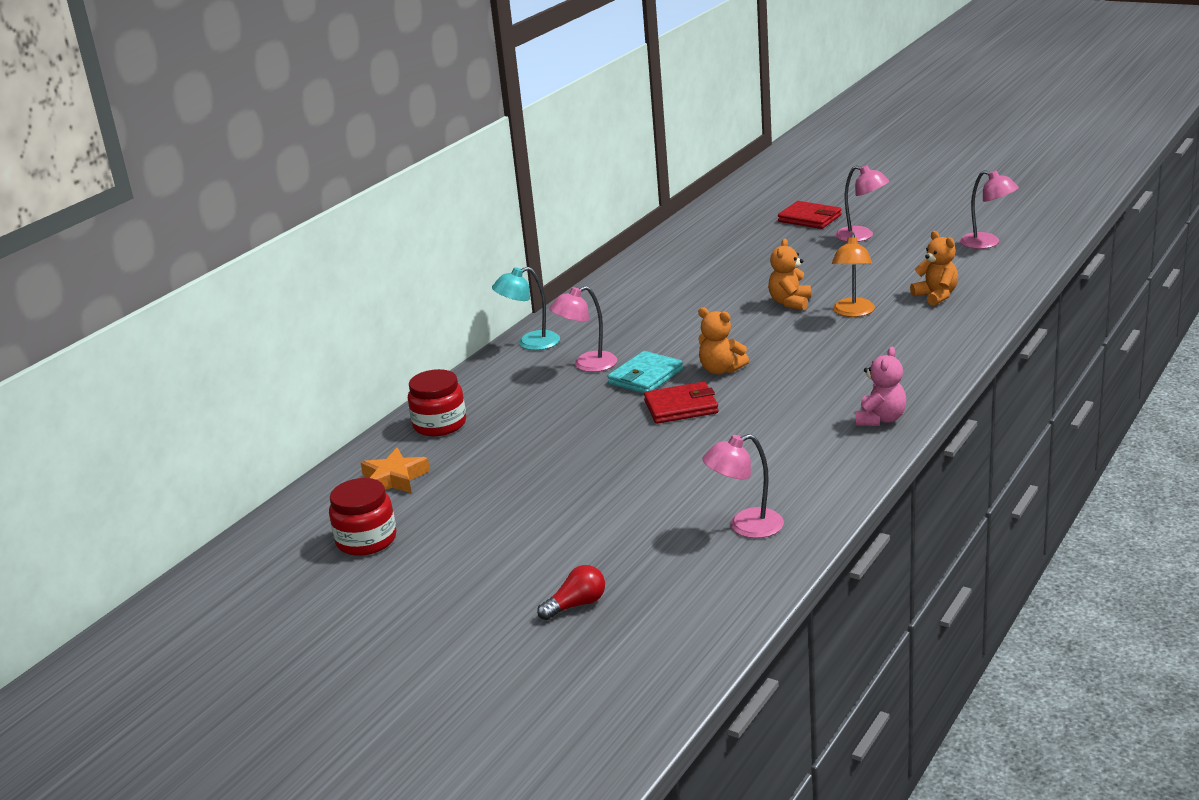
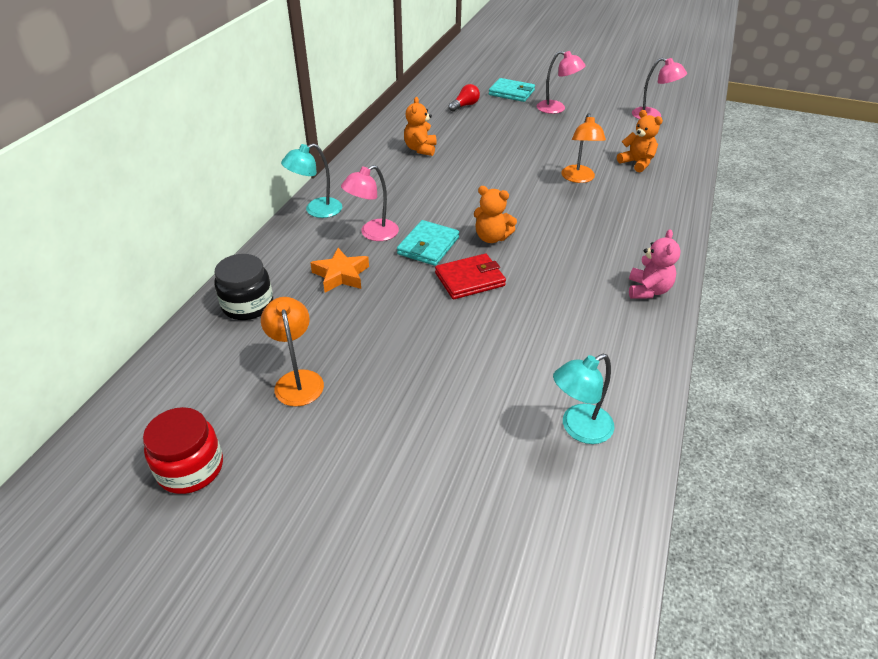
camera: 15 degrees left, 15 degrees up
(394, 479) = (211, 377): orange star -> orange star (341, 275)
(439, 424) = (248, 305): red jar -> black jar
(477, 483) = (297, 380): none -> orange lamp
(576, 605) = (440, 557): red light bulb -> red light bulb (465, 105)
(745, 527) = (578, 428): pink lamp -> turquoise lamp
(790, 303) = (525, 169): orange teddy bear -> orange teddy bear (420, 149)
(809, 218) = (511, 93): red wallet -> turquoise wallet

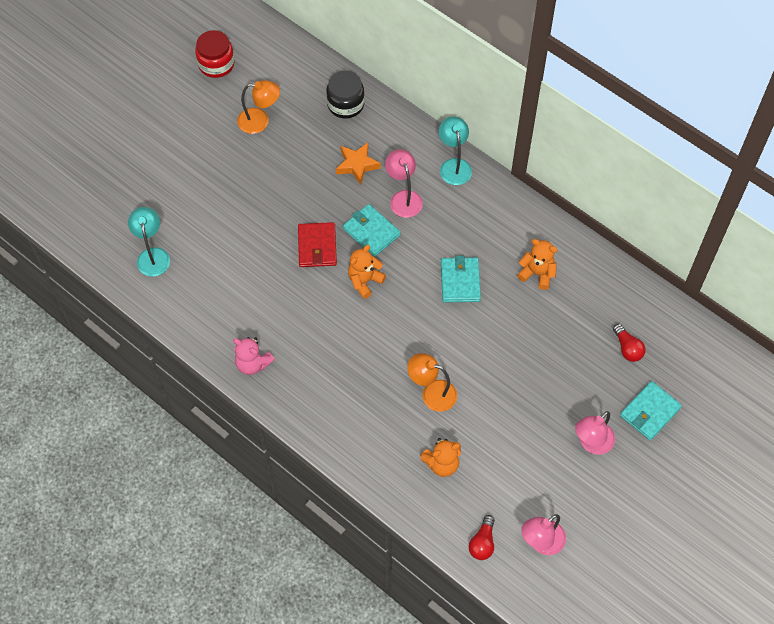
camera: 110 degrees right, 20 degrees up
(454, 184) = (460, 281): none -> turquoise wallet
(679, 137) = (482, 543): none -> red light bulb

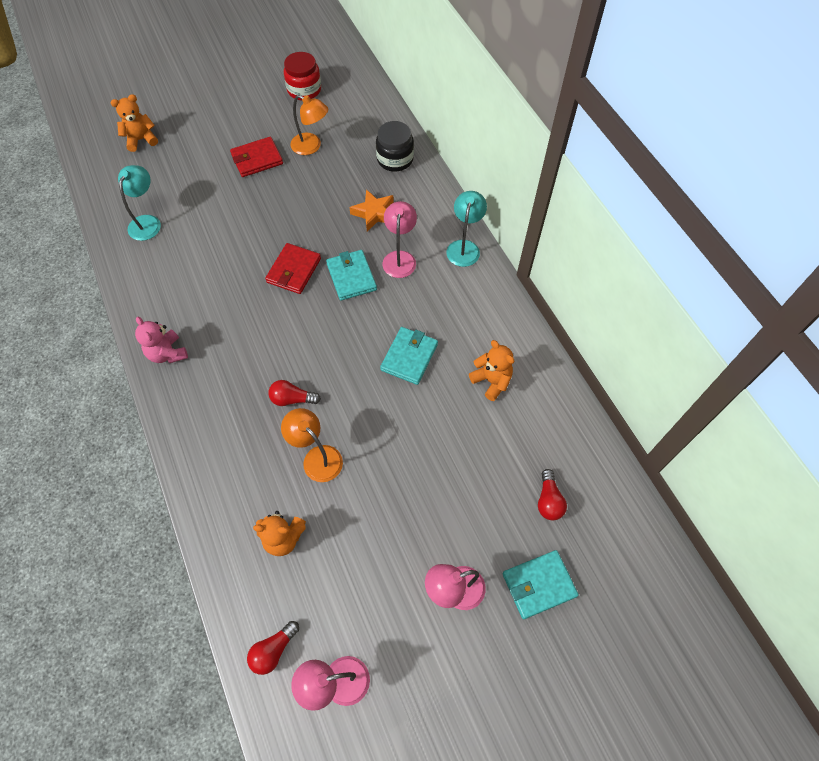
camera: 25 degrees right, 0 degrees up
(216, 154) = (257, 159): none -> red wallet
(364, 281) = (318, 319): orange teddy bear -> orange teddy bear (141, 140)
(384, 356) = (292, 399): none -> red light bulb

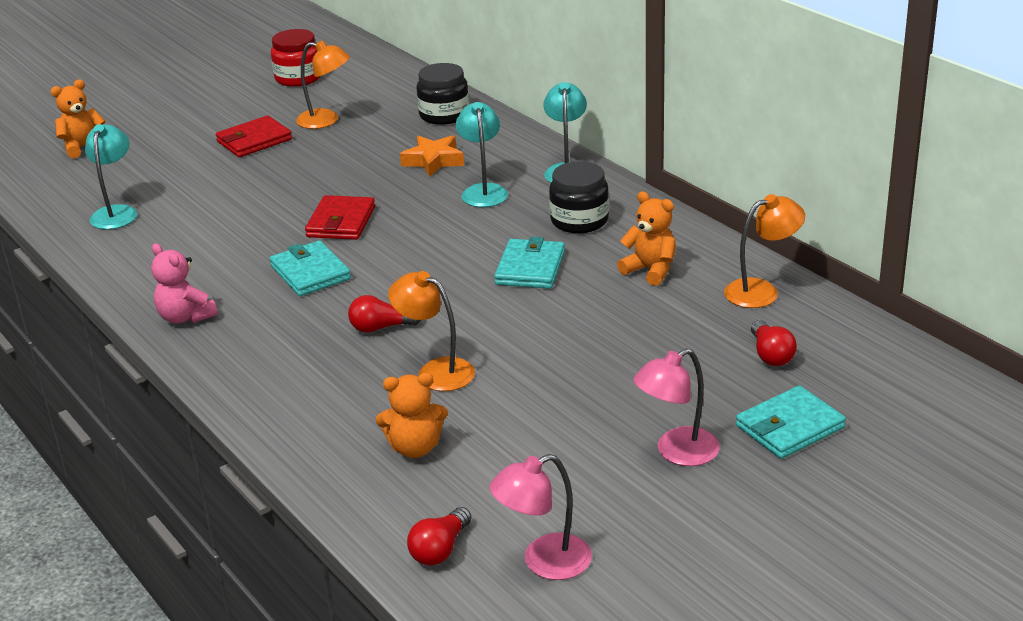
camera: 10 degrees left, 30 degrees down
(351, 277) = (423, 215): turquoise wallet -> turquoise wallet (310, 273)
(400, 258) = (483, 191): pink lamp -> turquoise lamp
(457, 310) = (579, 220): none -> black jar
(563, 425) = (761, 291): none -> orange lamp

